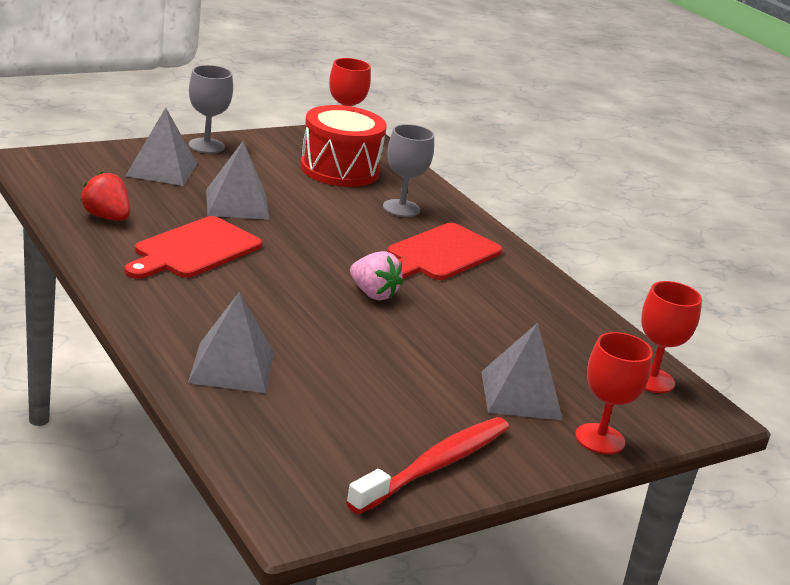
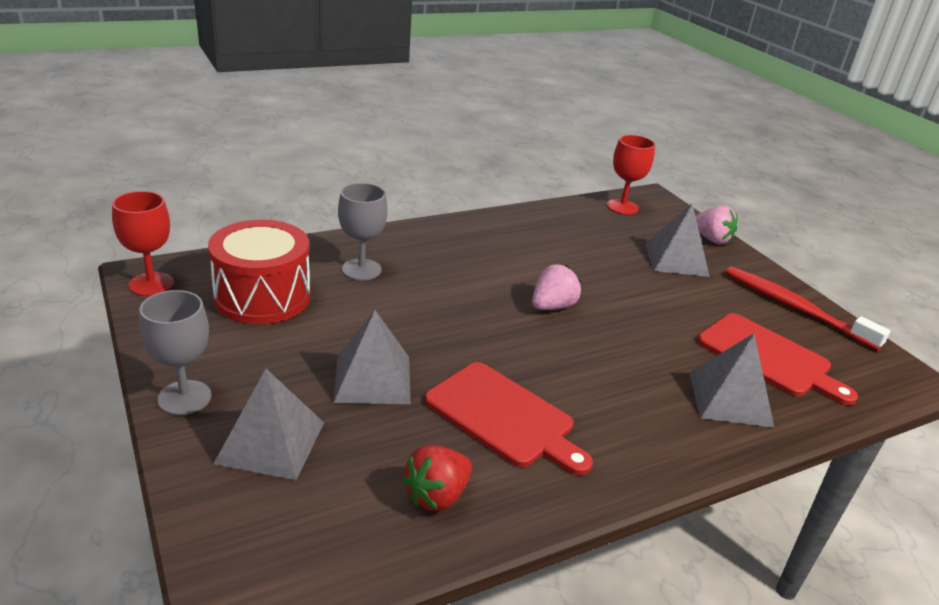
camera: 85 degrees left, 5 degrees up
(441, 254) = (458, 261): red cutting board -> red cutting board (768, 357)
(600, 439) = (711, 239): red goblet -> pink strawberry

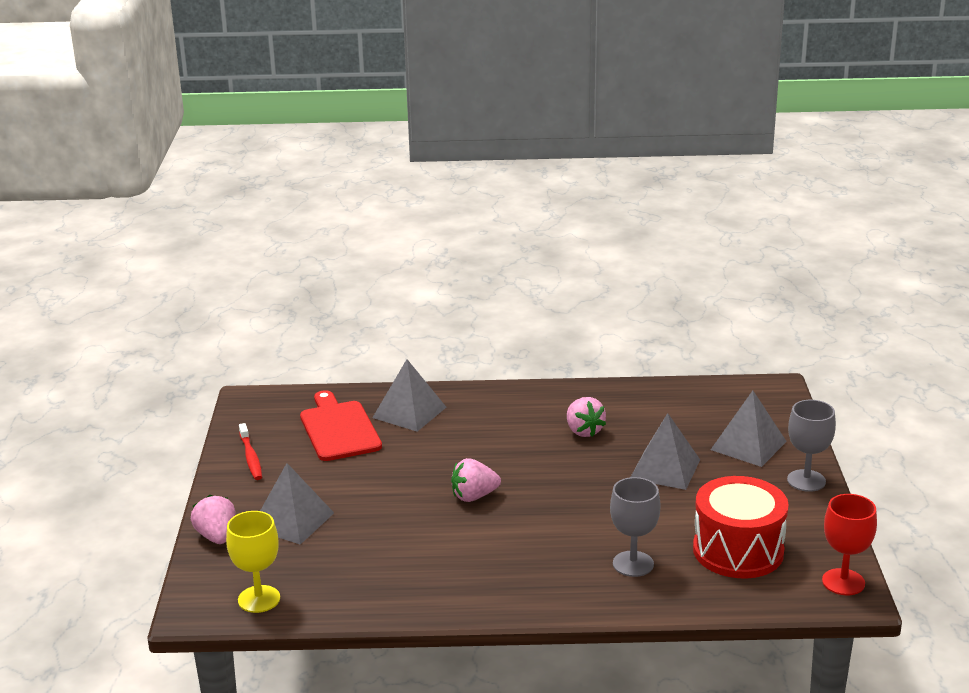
camera: 150 degrees left, 5 degrees down
(437, 495) = (653, 404): red strawberry -> none
(504, 417) = (583, 431): red cutting board -> pink strawberry
(622, 207) = (259, 599): red goblet -> yellow goblet
(794, 308) = (251, 457): red toothbrush -> red toothbrush, size x0.60

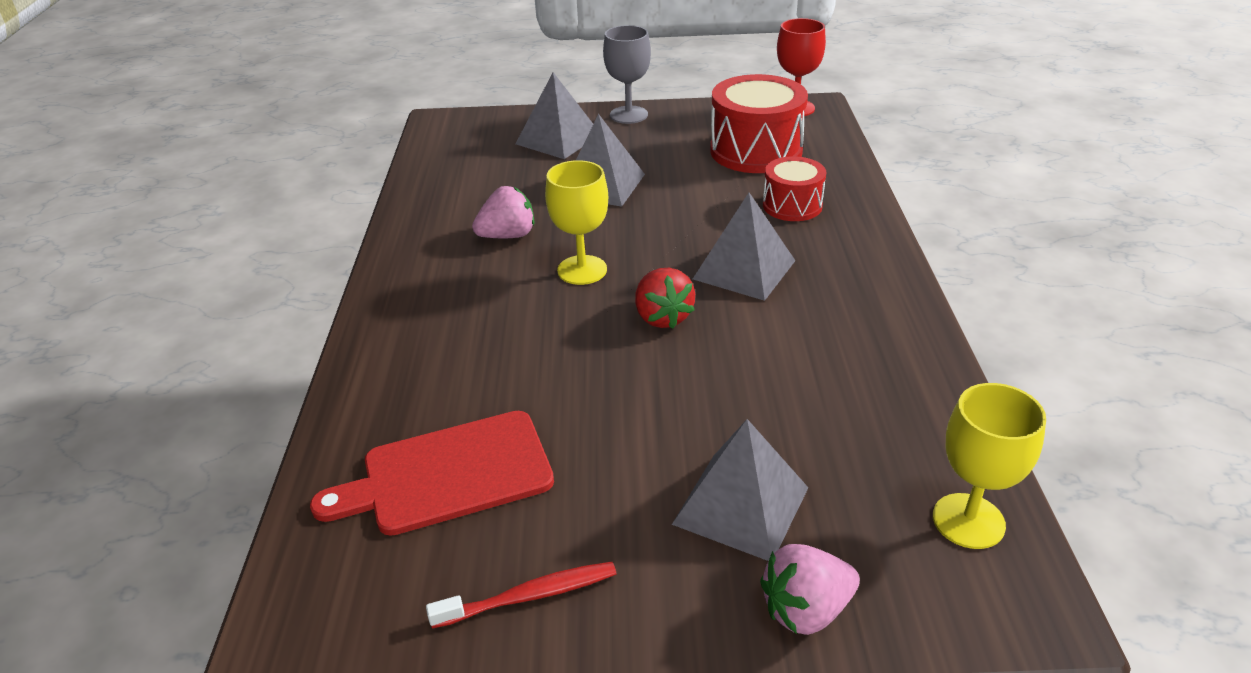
camera: 90 degrees left, 10 degrees up
(409, 412) = (414, 392): grey pyramid -> grey pyramid (744, 269)
(474, 496) = (662, 317): pink strawberry -> red strawberry
(535, 463) = (582, 270): none -> yellow goblet
(633, 564) = (792, 205): grey goblet -> red drum

